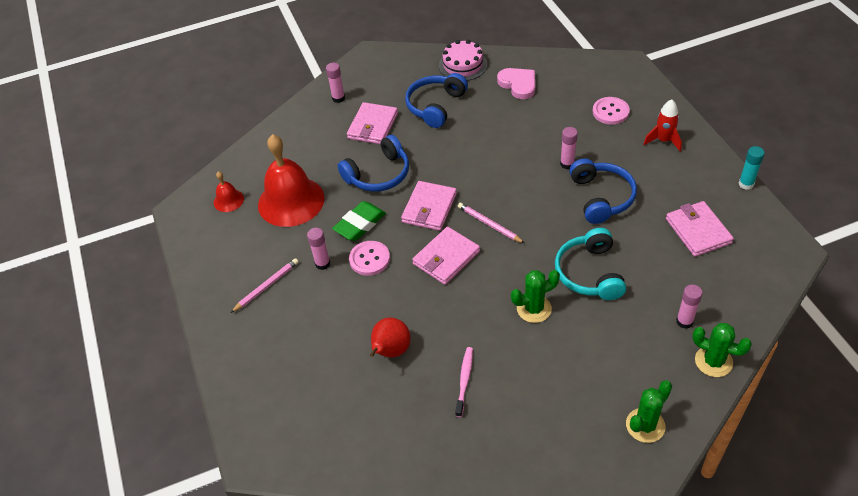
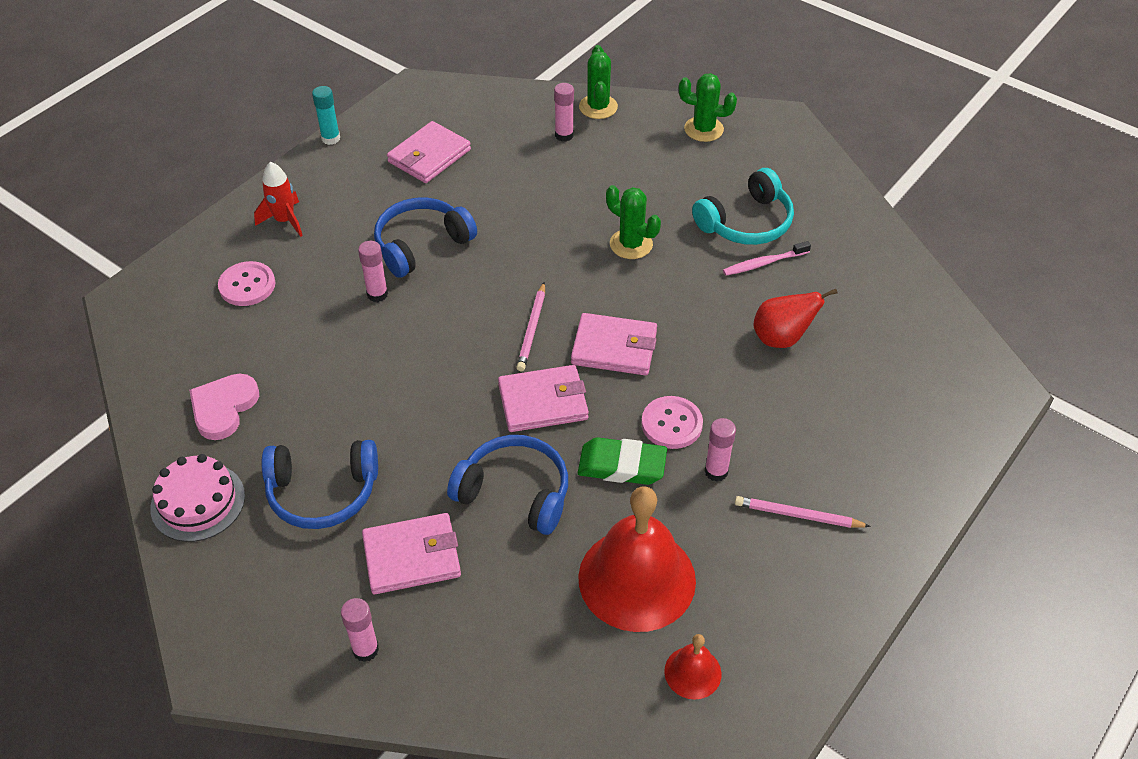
camera: 125 degrees left, 0 degrees up
(589, 273) = (548, 218): turquoise headphones -> turquoise headphones (746, 222)

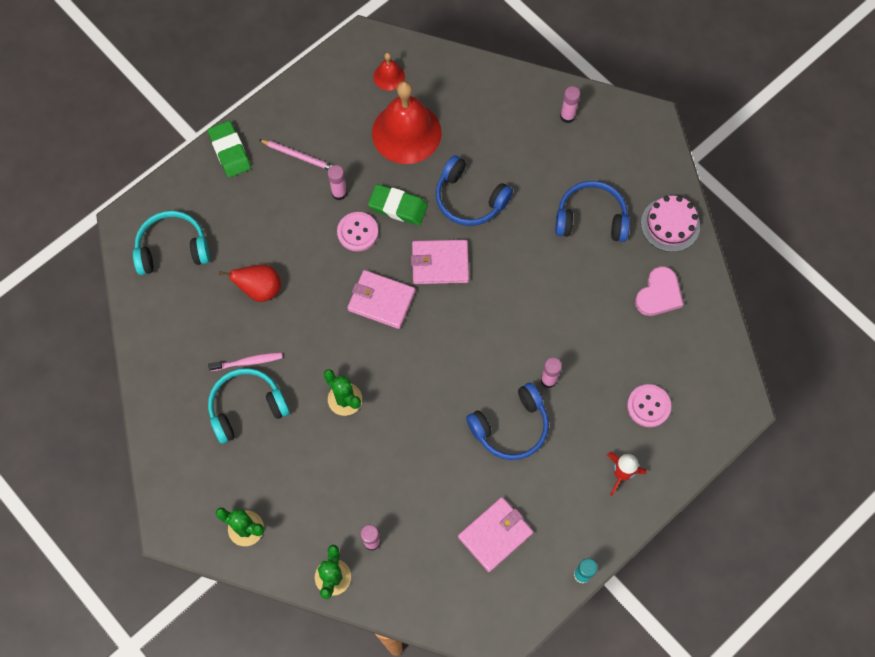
camera: 170 degrees left, 20 degrees up
(412, 557) = (537, 167): pink wallet -> none
(532, 329) = (437, 327): pink pencil -> none
(907, 506) = (230, 151): none -> green eraser
(922, 367) = (172, 249): none -> turquoise headphones

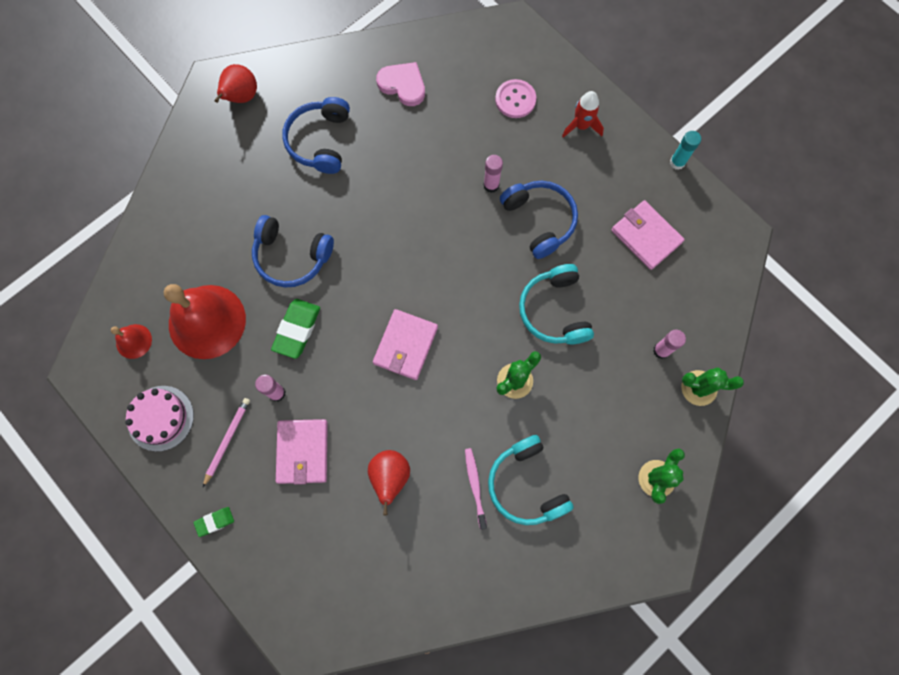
camera: 90 degrees left, 5 degrees up
(172, 249) = (337, 583): turquoise headphones -> turquoise headphones (554, 311)
(230, 151) = (215, 521): green eraser -> green eraser, size x0.56
(357, 232) = (325, 372): pink button -> none
(440, 263) = (364, 286): pink wallet -> pink wallet (302, 452)
(469, 199) = (291, 256): blue headphones -> blue headphones turned 75 degrees clockwise
(567, 116) = (202, 159): pink glue stick -> none
(635, 146) = (241, 97): none -> red pear
(670, 224) = (330, 71): pink cake -> pink cake (160, 418)

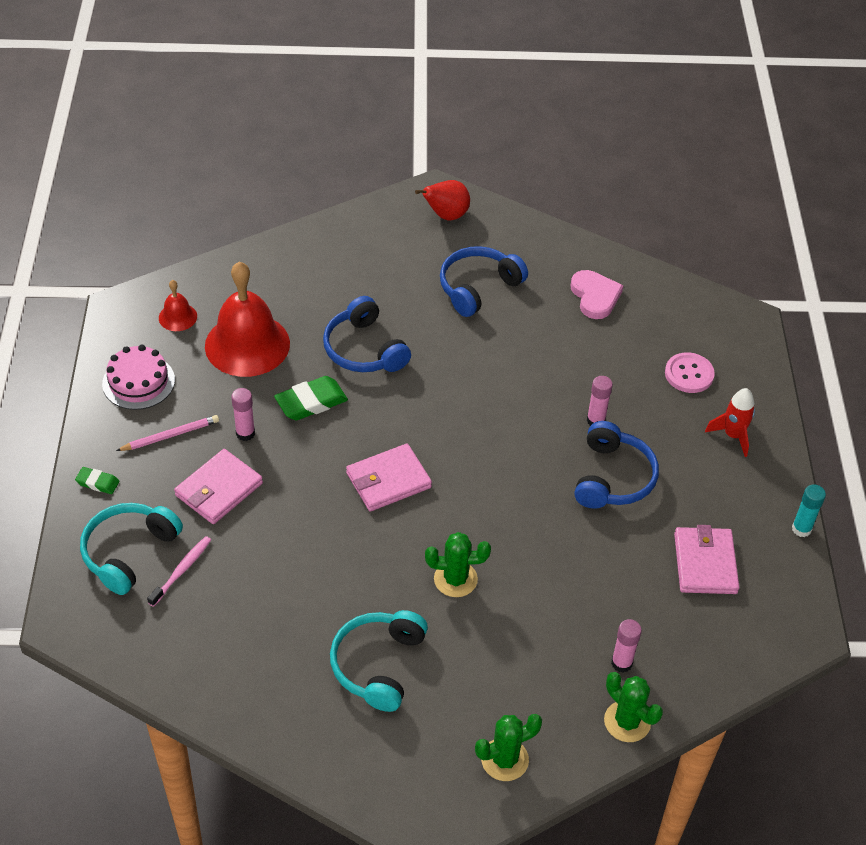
camera: 40 degrees right, 25 degrees down
(390, 477) = (268, 563): red pear -> none
(475, 486) = (332, 629): pink toothbrush -> pink toothbrush (181, 570)
(554, 311) = (551, 555): turquoise headphones -> turquoise headphones (129, 552)

